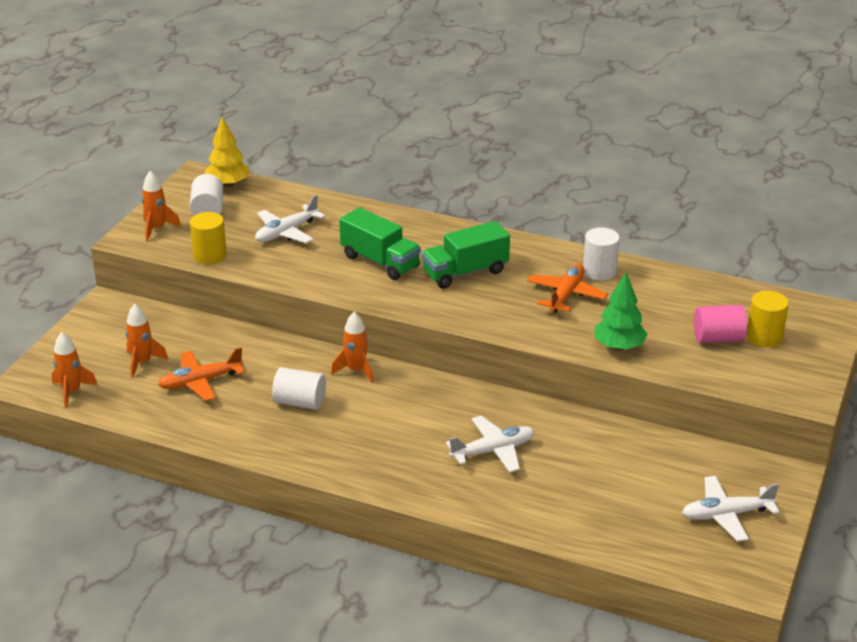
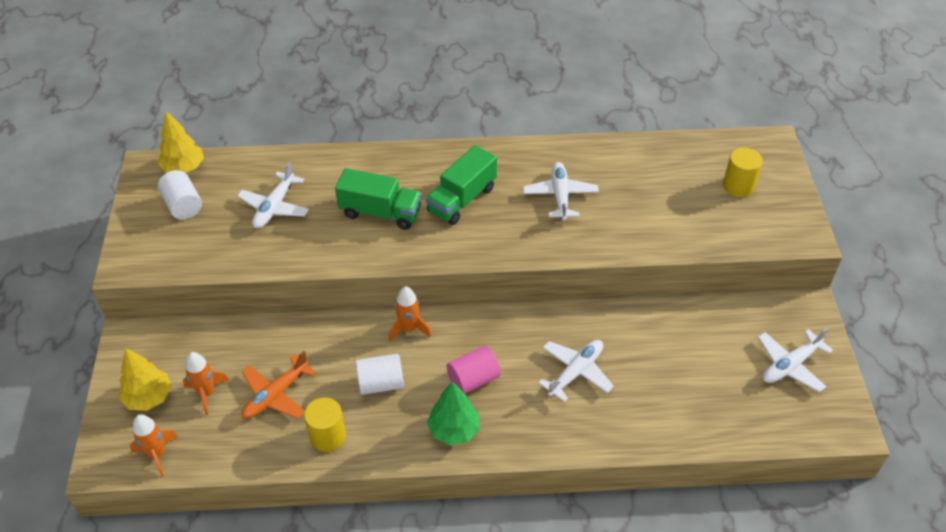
camera: 25 degrees left, 15 degrees up
(93, 350) = (149, 397): none -> yellow tree
(157, 228) = (146, 244): orange rocket -> none
(210, 255) = (218, 258): yellow cylinder -> yellow cylinder (328, 436)
(566, 295) = (560, 196): orange plane -> white plane
(599, 271) = (571, 160): white cylinder -> none
(619, 346) = (635, 236): green tree -> green tree (454, 430)
(718, 338) = (705, 200): pink cylinder -> pink cylinder (473, 379)

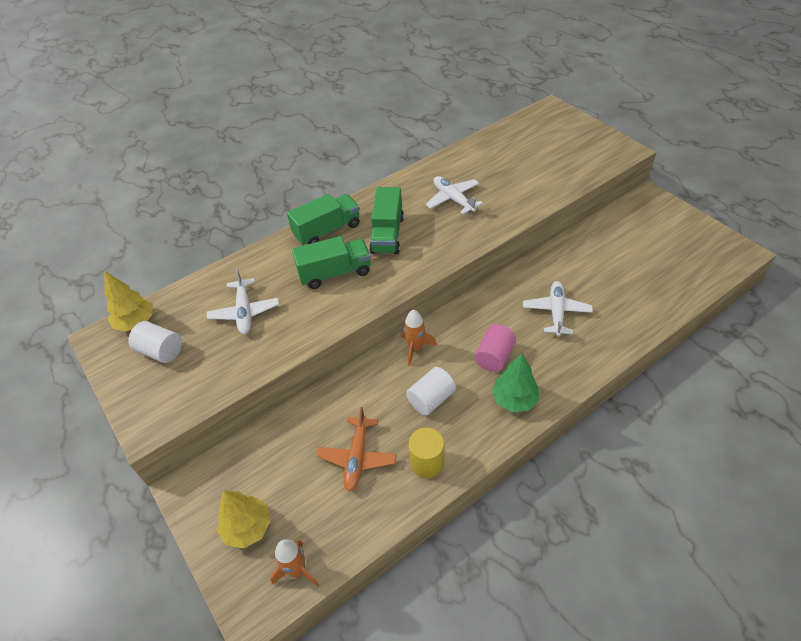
camera: 30 degrees left, 0 degrees up
(206, 393) = (297, 492): orange rocket -> none
(410, 165) = (327, 230): none -> green truck
(738, 186) = (557, 141): yellow cylinder -> none
(790, 365) = (674, 235): white plane -> none

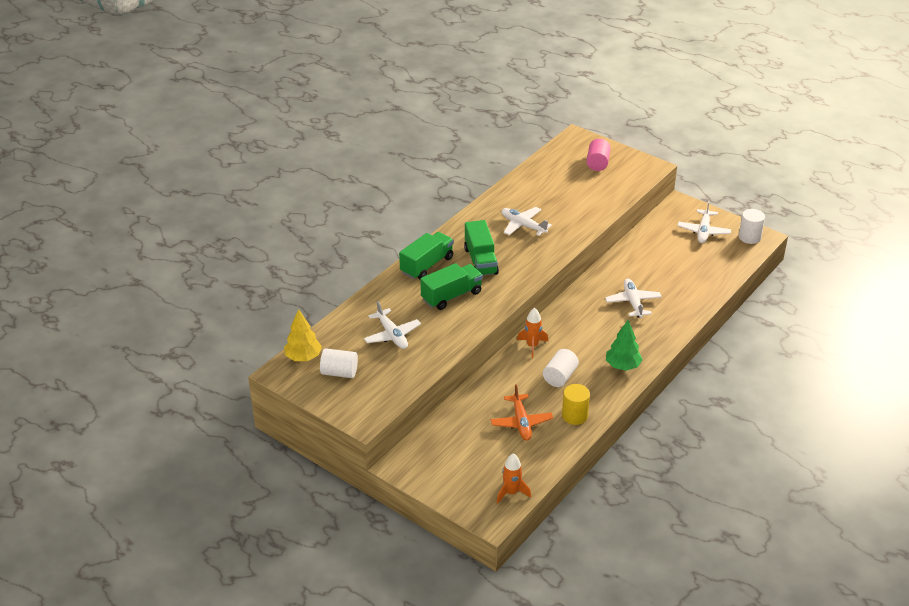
camera: 20 degrees left, 10 degrees down
(248, 527) = (461, 477): yellow tree -> none
(494, 356) = (596, 341): pink cylinder -> pink cylinder (597, 163)
(669, 234) = (703, 231): none -> white plane
(725, 250) = (749, 237): none -> white cylinder

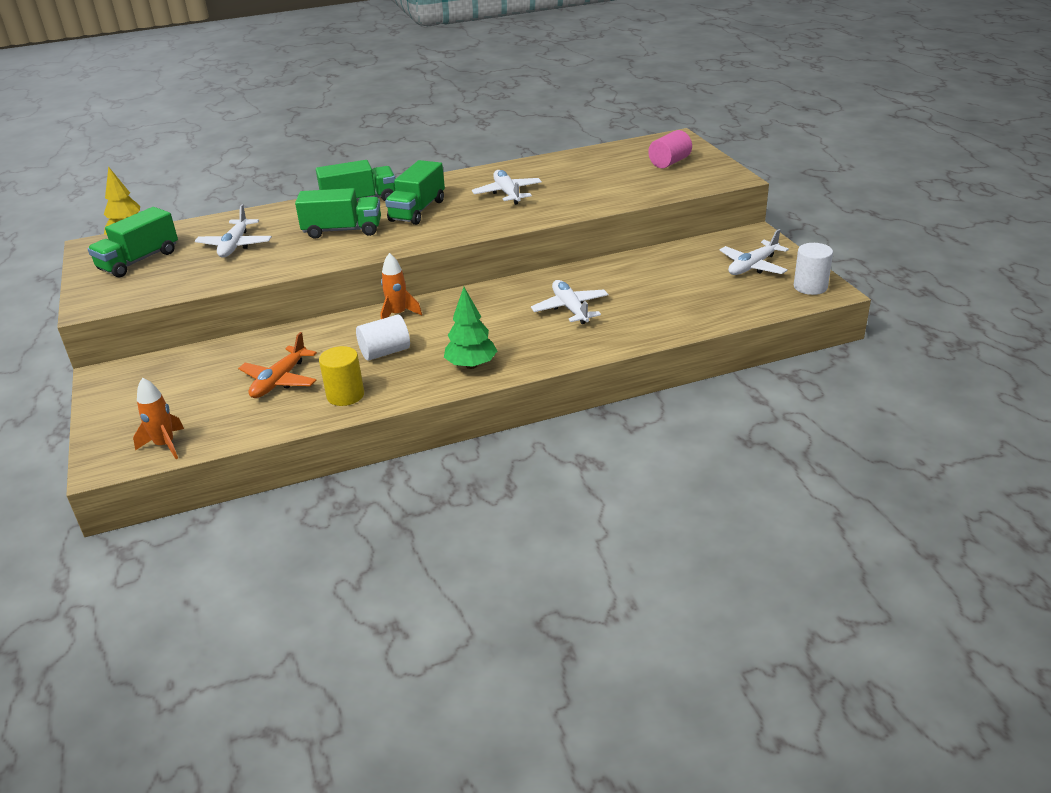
camera: 35 degrees right, 5 degrees down
(339, 372) = (139, 260): white cylinder -> green truck
(633, 302) = (570, 308): white plane -> white plane turned 45 degrees counterclockwise

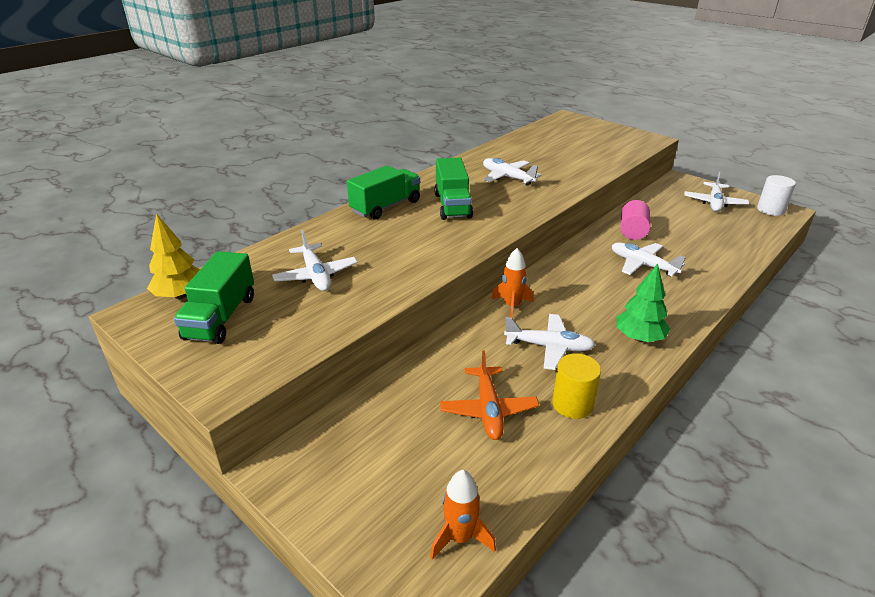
camera: 30 degrees left, 0 degrees up
(342, 230) = (408, 237): green truck -> none
(385, 352) = (549, 347): white cylinder -> white plane
(669, 162) = (591, 135): pink cylinder -> pink cylinder (632, 231)

